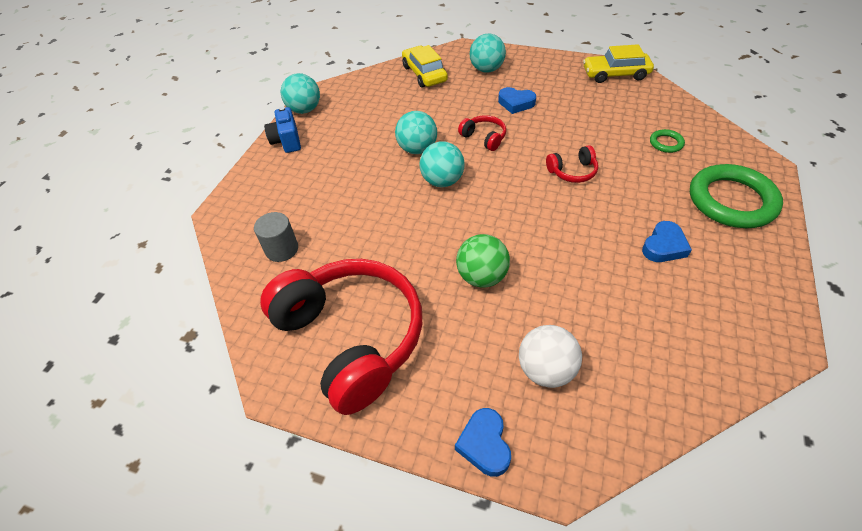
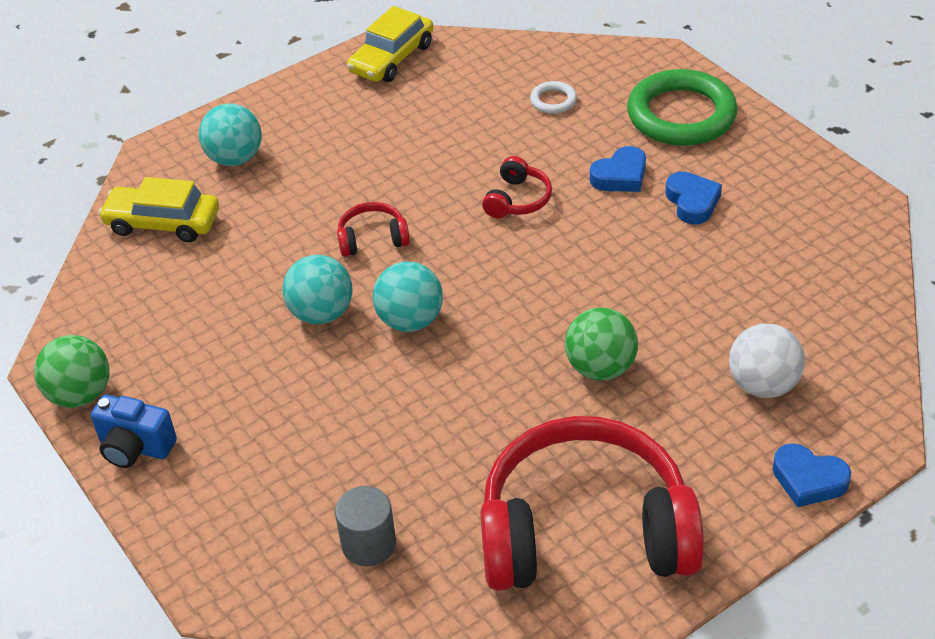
camera: 55 degrees left, 5 degrees down
(305, 110) = (80, 394): turquoise ball -> green ball
(516, 103) = (340, 173): blue heart -> blue heart (620, 176)
(666, 143) = (553, 100): green ring -> white ring

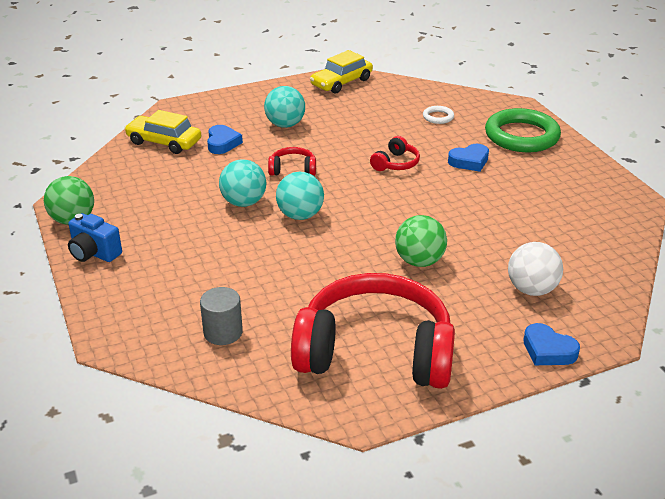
camera: 10 degrees right, 10 degrees down
(235, 158) = (223, 117): turquoise ball -> turquoise ball (285, 125)
(692, 202) = (514, 182): blue heart -> blue heart (222, 143)

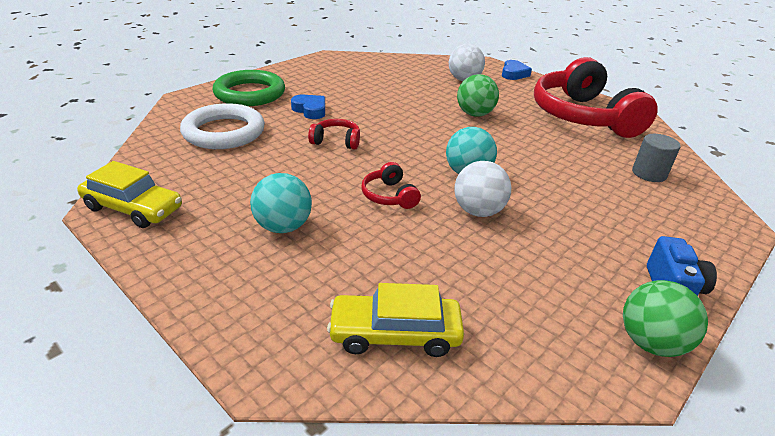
camera: 115 degrees left, 0 degrees up
(164, 142) = (395, 333): yellow car -> yellow car turned 90 degrees clockwise
(222, 143) = (362, 268): blue heart -> none
(244, 202) = (478, 211): turquoise ball -> white ball
(438, 117) = (224, 132): white ring -> white ring, size x2.29

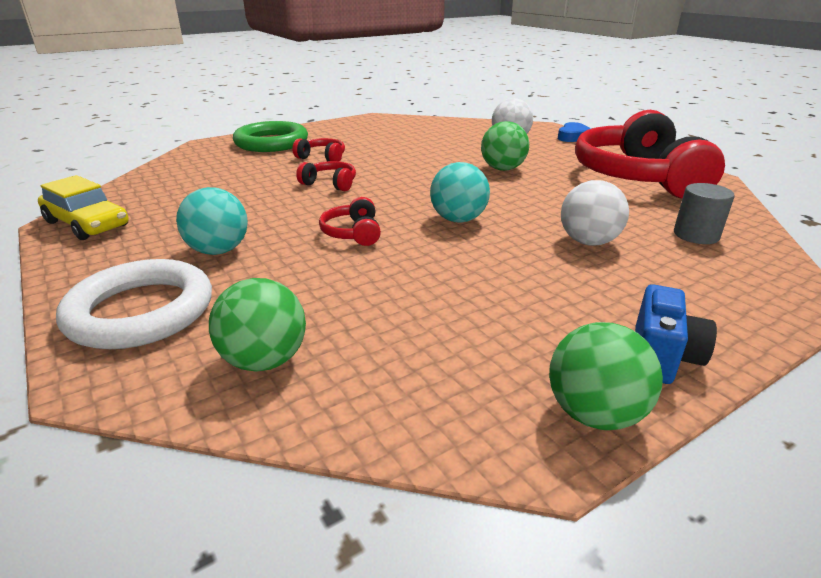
camera: 15 degrees right, 5 degrees down
(224, 132) = (222, 171): white ring -> white ring (141, 311)
(310, 110) = (322, 158): blue heart -> red headphones
(395, 333) = (265, 360): yellow car -> green ball
(478, 211) = (447, 255): white ball -> white ball (588, 242)

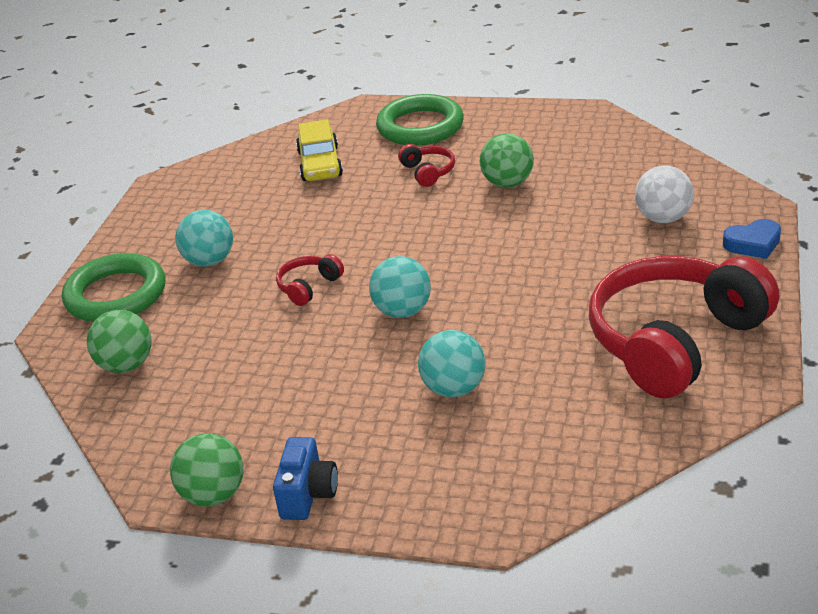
camera: 50 degrees right, 5 degrees up
(87, 224) = (172, 192): yellow car -> yellow car (320, 164)
(141, 311) = (116, 295): white ring -> green ring
(330, 184) = (379, 216): red headphones -> none
(502, 169) = (561, 264): green ball -> green ball (507, 183)
(588, 242) = (454, 389): white ball -> turquoise ball
(661, 357) = (308, 495): blue camera -> blue camera turned 60 degrees counterclockwise
(696, 235) = (557, 434): grey cylinder -> none

